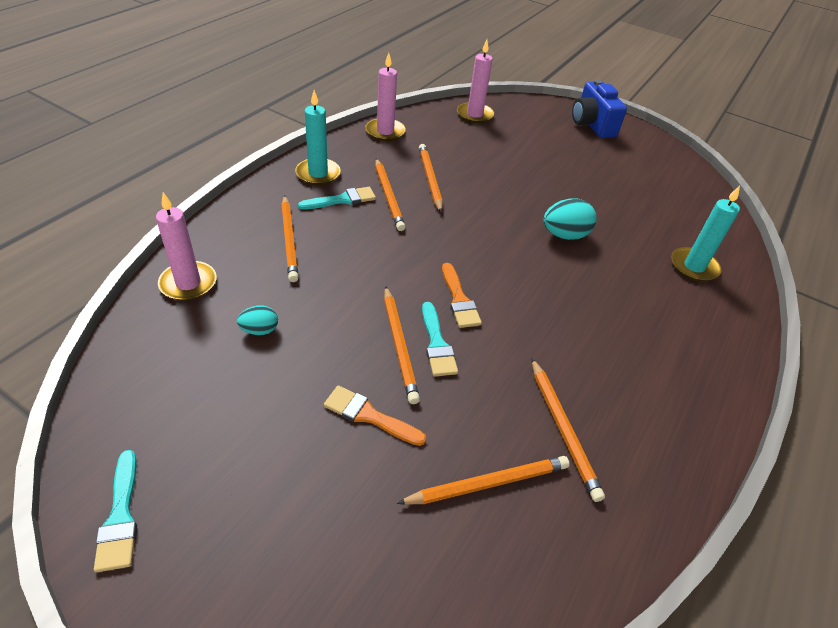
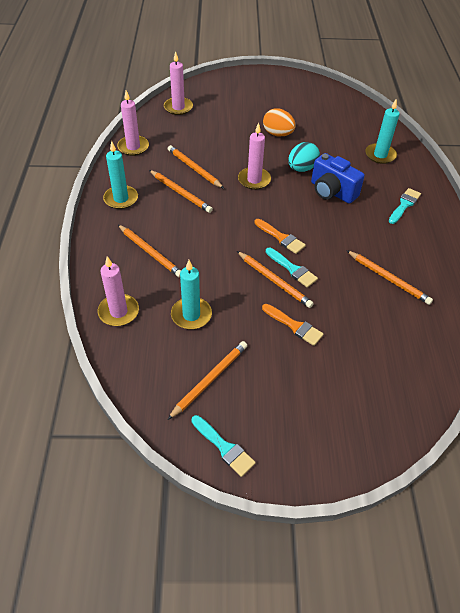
camera: 30 degrees left, 5 degrees up
(259, 330) = (191, 315): turquoise egg -> turquoise candle
(342, 200) = (155, 209): turquoise brush -> turquoise brush (404, 205)
(369, 415) = (294, 326): orange brush -> orange brush turned 135 degrees counterclockwise
(488, 483) = (378, 324): orange pencil -> orange pencil (209, 380)
(489, 221) = (254, 180): none -> pink candle
(569, 186) = (278, 134): none -> orange egg
(592, 125) = (255, 83): blue camera -> blue camera (332, 192)

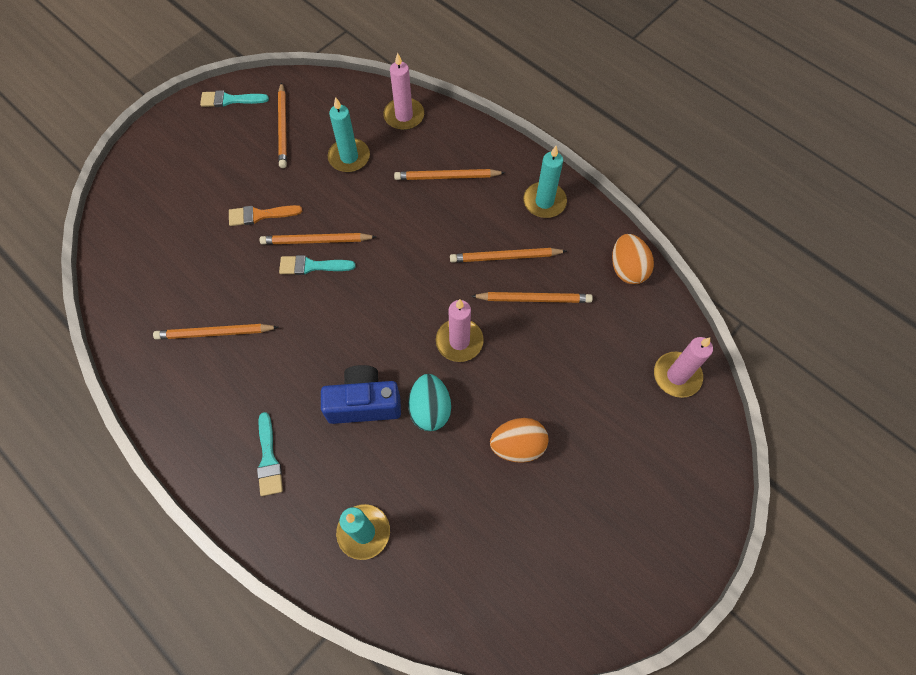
camera: 135 degrees right, 15 degrees up
(133, 147) = (627, 269): pink candle -> orange egg
(281, 238) = (356, 291): orange brush -> none

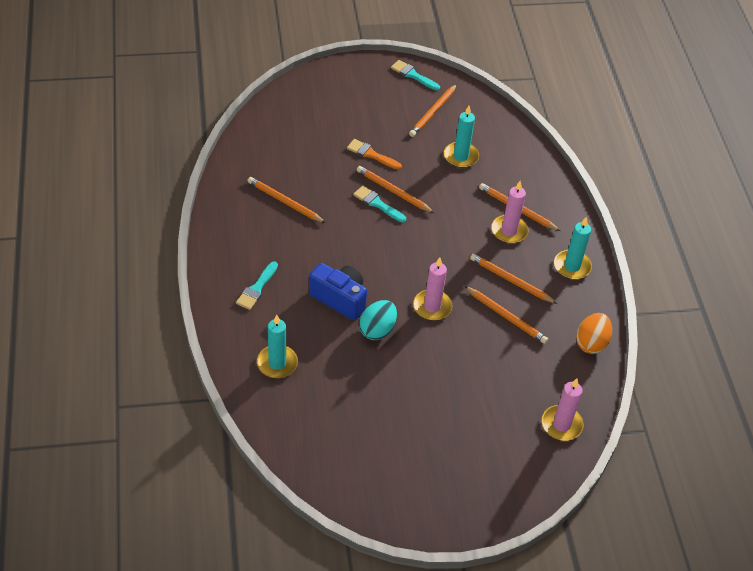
camera: 35 degrees right, 15 degrees down
(404, 116) = (523, 154): pink candle -> pink candle (509, 231)
(517, 446) = (414, 387): orange egg -> none

